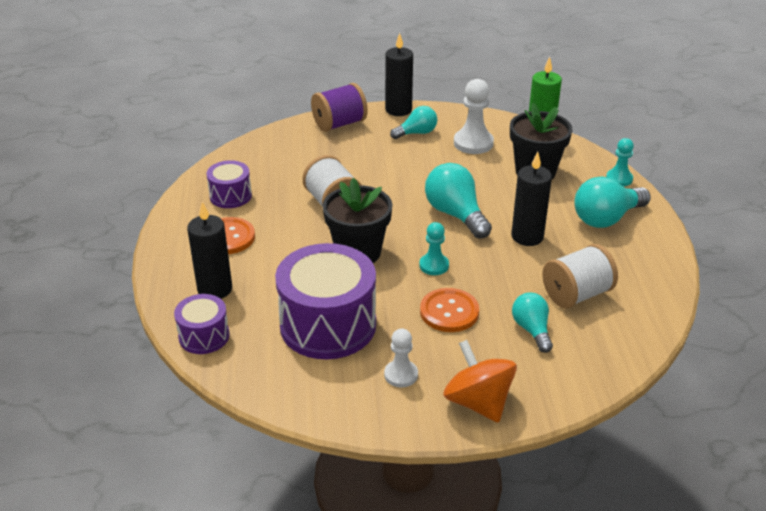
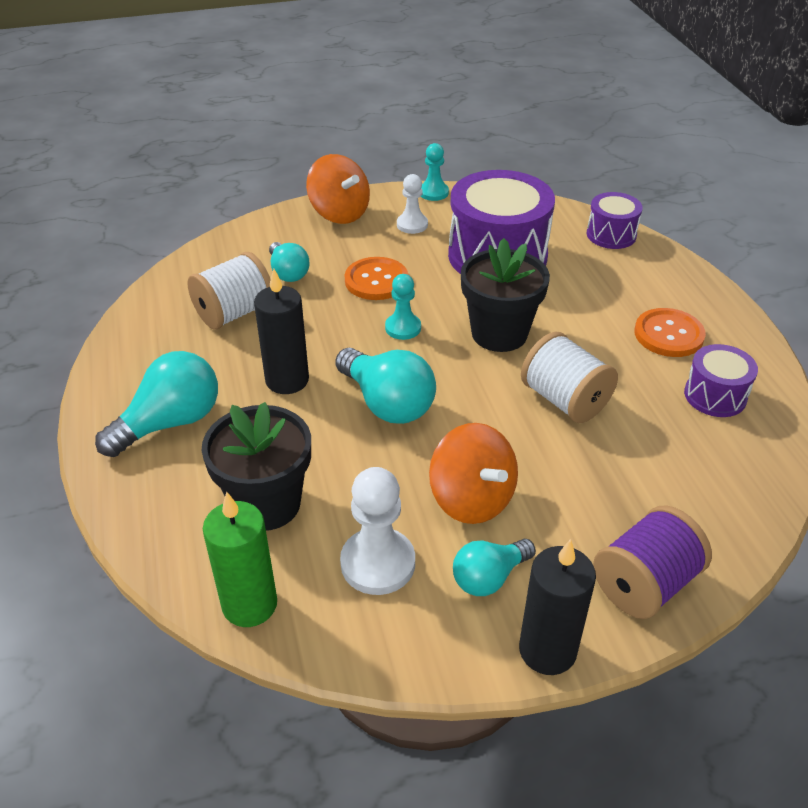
camera: 170 degrees right, 5 degrees up
(215, 289) = (635, 275): black candle -> none
(415, 162) = (471, 499): none -> orange spinning top
(619, 179) = (126, 506): turquoise pawn -> turquoise pawn (433, 192)

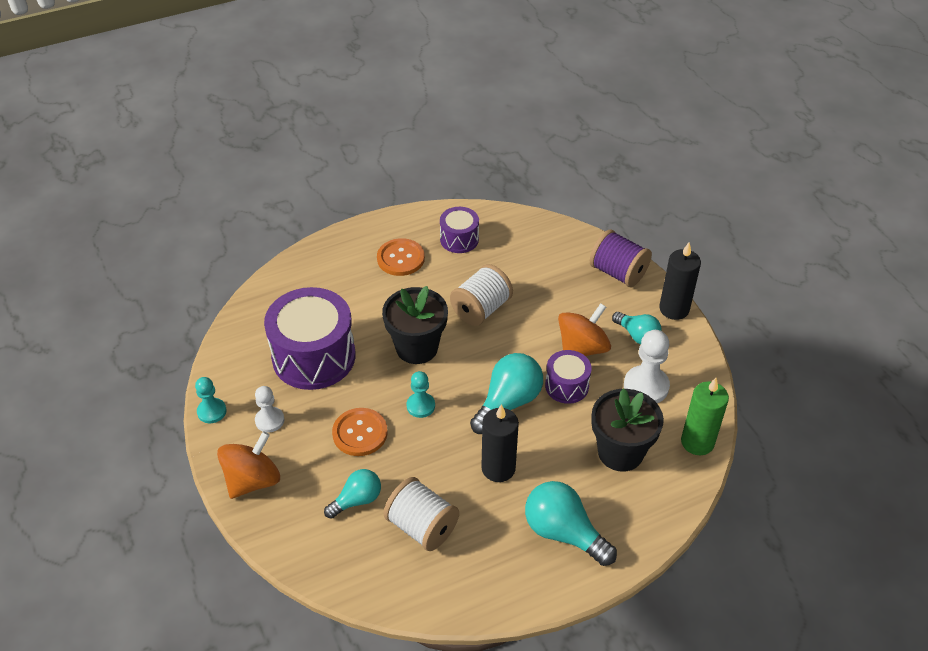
camera: 100 degrees left, 5 degrees up
(611, 235) = (275, 288): purple drum -> purple drum (566, 386)

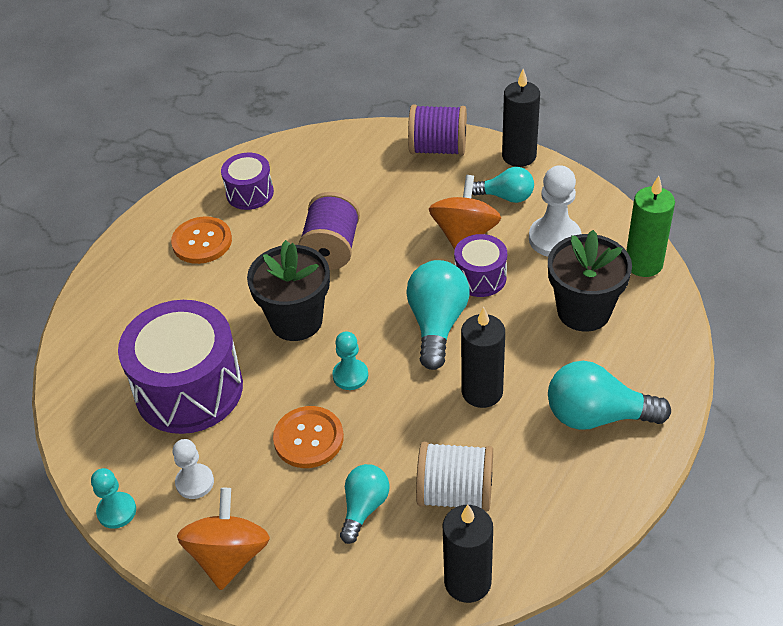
camera: 30 degrees left, 0 degrees up
(380, 590) = (467, 582): none -> black candle
(481, 309) = (331, 249): white spool -> purple spool

